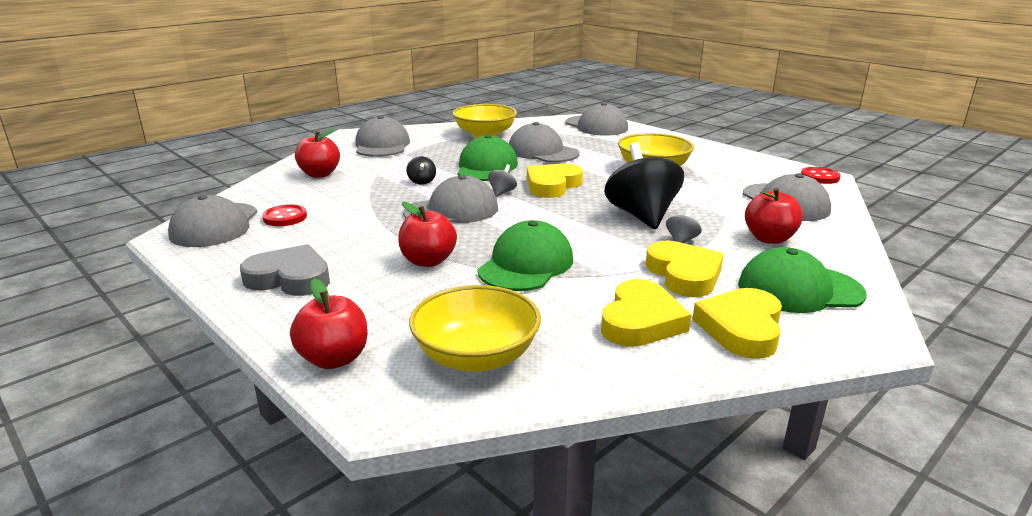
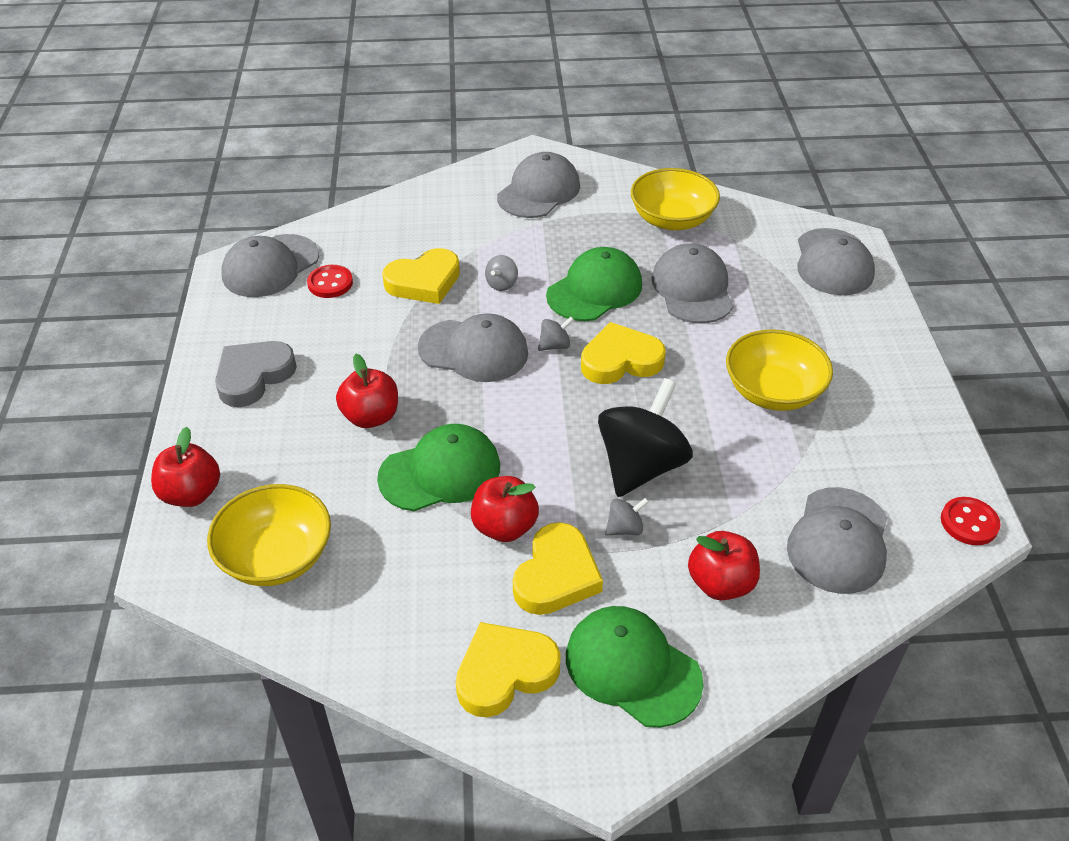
camera: 40 degrees right, 20 degrees up
(290, 278) = (253, 376): grey heart -> grey heart turned 105 degrees counterclockwise
(319, 174) = (426, 222): red apple -> red apple (504, 527)
(422, 182) = (502, 284): black spinning top -> grey spinning top
(641, 321) = (438, 605): yellow heart -> yellow heart (424, 282)

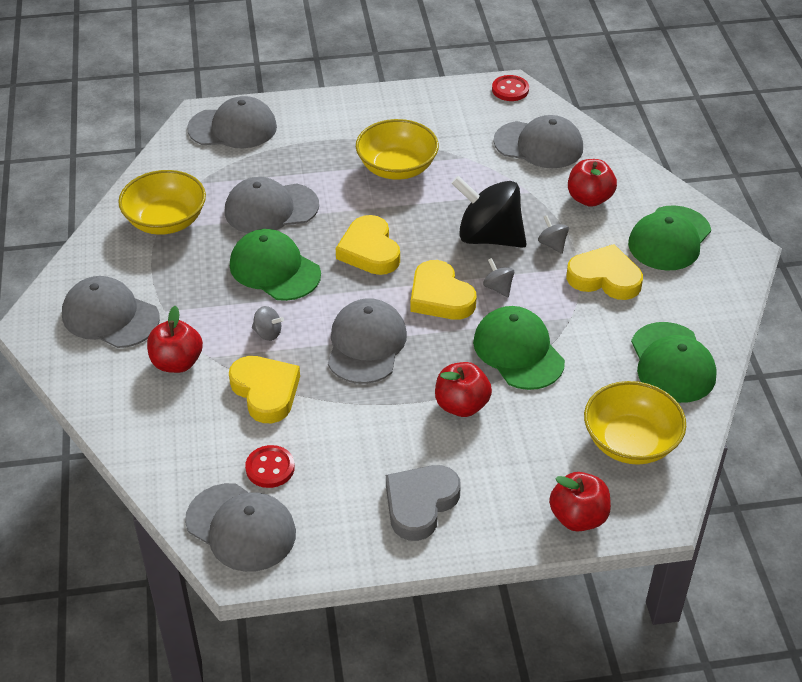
camera: 95 degrees left, 0 degrees up
(253, 376) = (420, 504): grey heart -> grey heart turned 90 degrees clockwise
(390, 623) = (672, 363): none -> green cap
(504, 527) = (566, 308): red apple -> red apple (177, 362)
(505, 672) = (693, 298): yellow heart -> yellow heart (440, 296)
(555, 345) = (354, 291): grey spinning top -> grey spinning top (498, 288)

